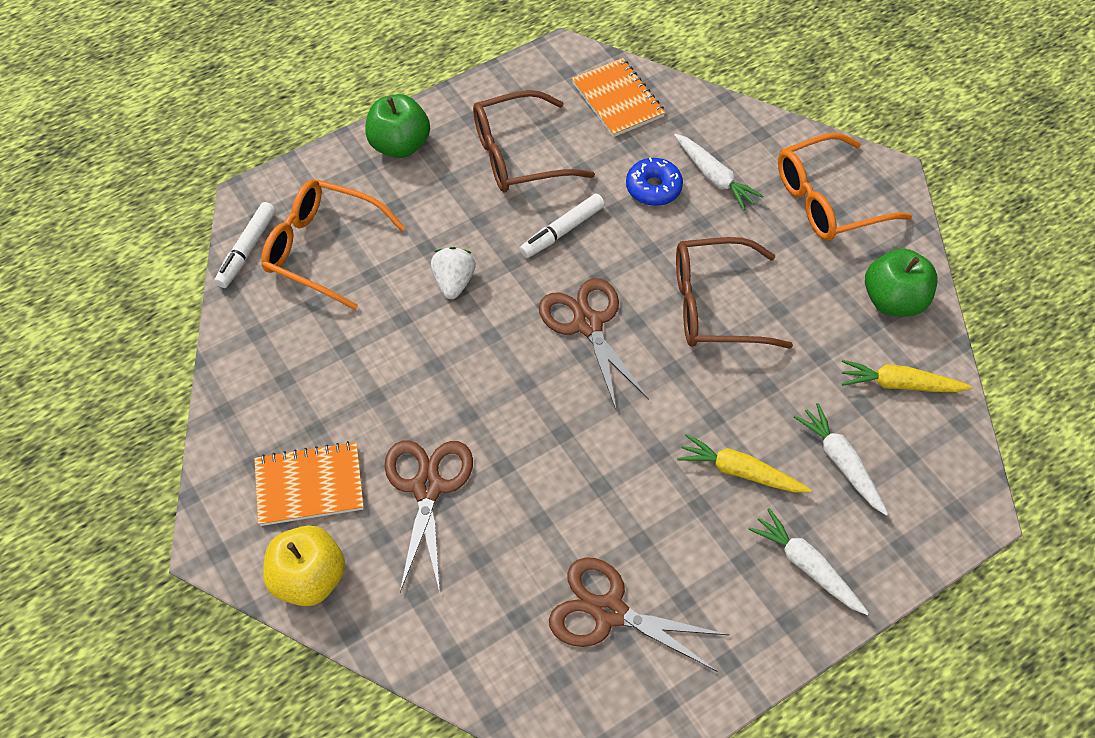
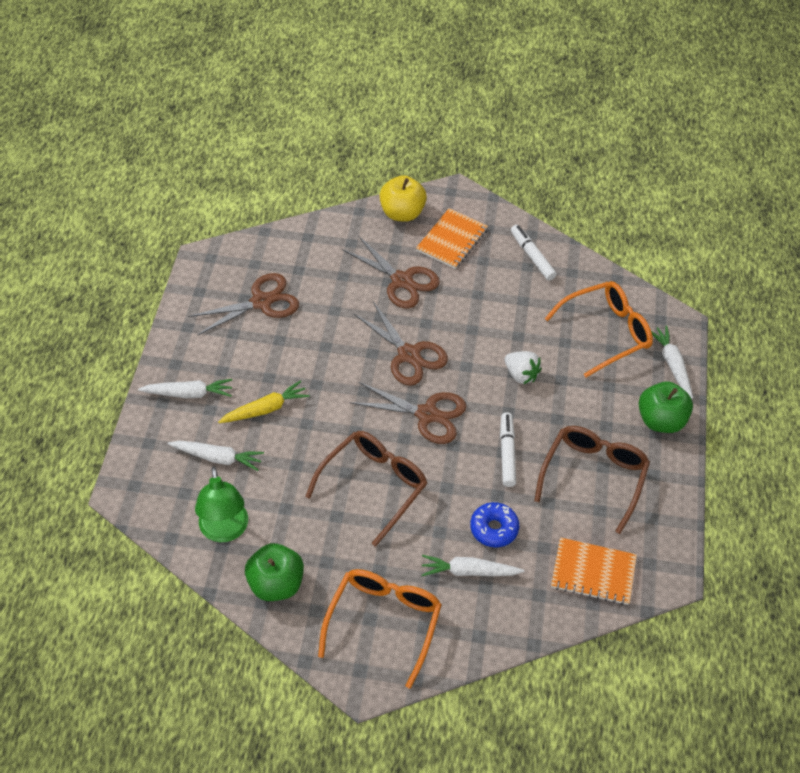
camera: 130 degrees right, 5 degrees down
(247, 250) = (638, 300): white marker -> white marker (532, 256)
(317, 174) = (672, 365): none -> white carrot
(529, 397) = (409, 354): none -> brown scissors
(899, 384) = (225, 531): yellow carrot -> green lamp

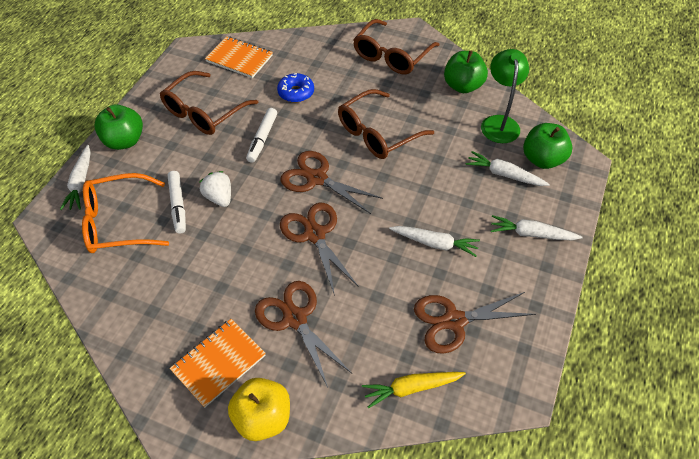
camera: 165 degrees left, 0 degrees up
(172, 486) = (542, 159): none -> green apple
(265, 409) = (459, 207): yellow carrot -> yellow carrot (411, 388)
(383, 622) = (392, 56): orange glasses -> brown glasses
(469, 571) = (324, 72): white carrot -> white carrot (435, 243)
(532, 256) = (139, 323): white marker -> white marker (178, 205)

